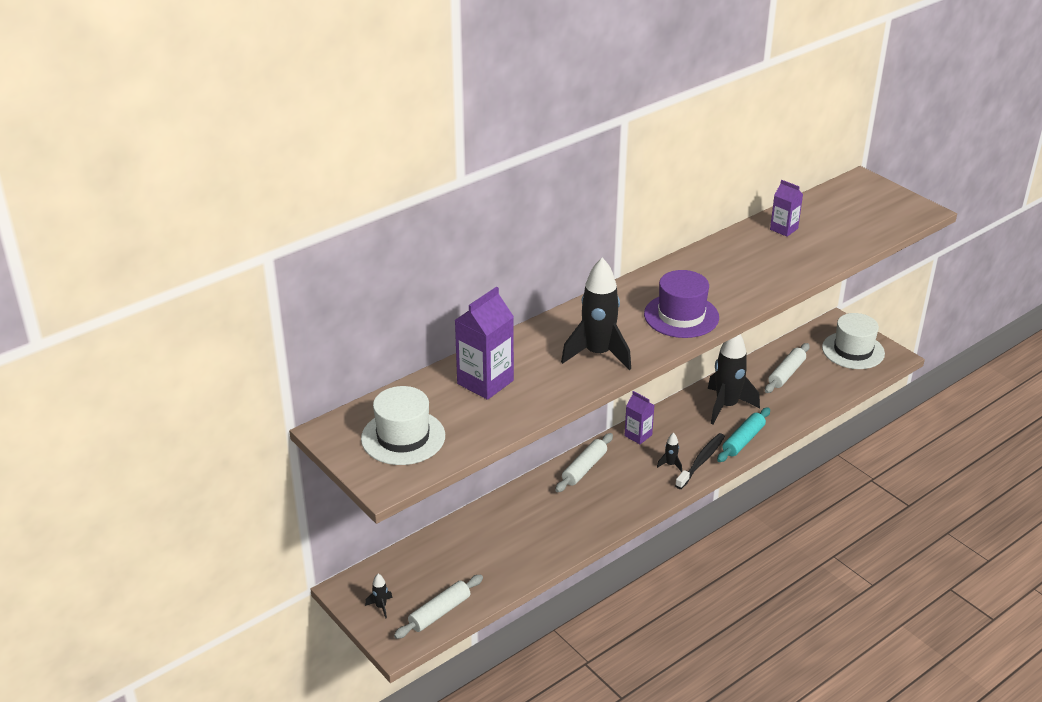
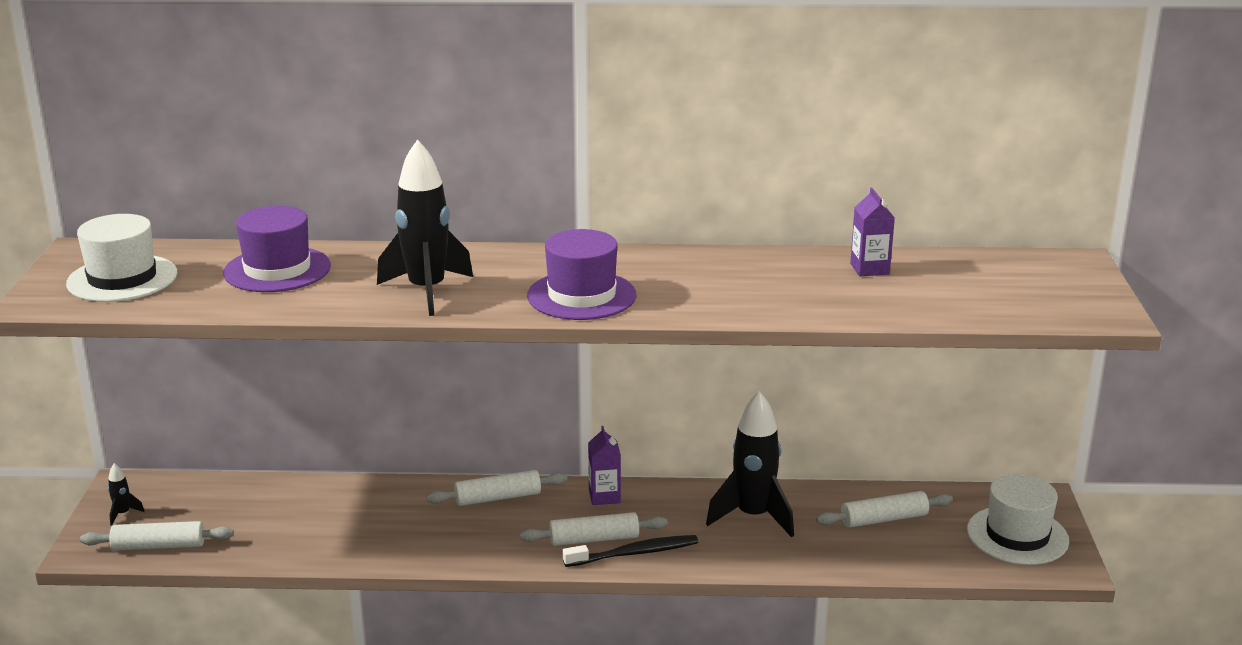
camera: 40 degrees right, 10 degrees down
(485, 382) = (277, 270): purple carton -> purple hat
(670, 464) = (594, 539): black rocket -> white rolling pin
(743, 440) = (717, 558): turquoise rolling pin -> none

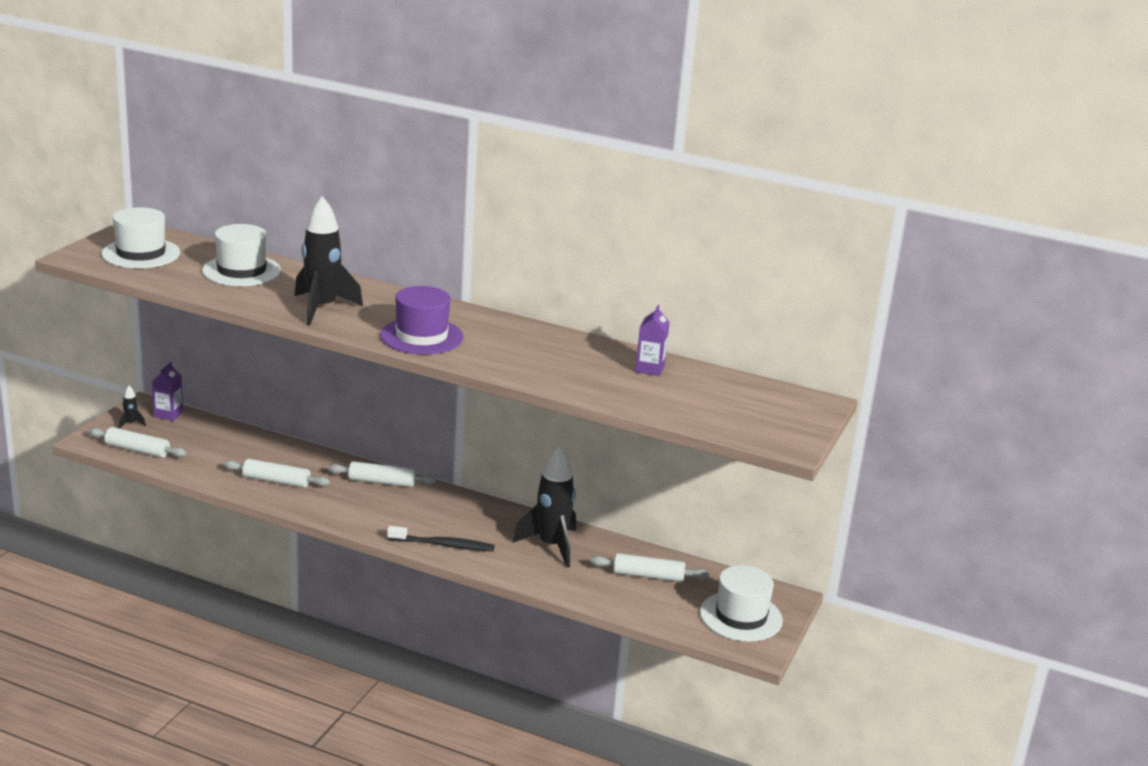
camera: 20 degrees right, 0 degrees up
(277, 270) = (241, 271): purple hat -> white hat
(594, 539) = (423, 528): white rolling pin -> white rolling pin (276, 481)
(604, 496) = (457, 502): purple carton -> purple carton (168, 414)

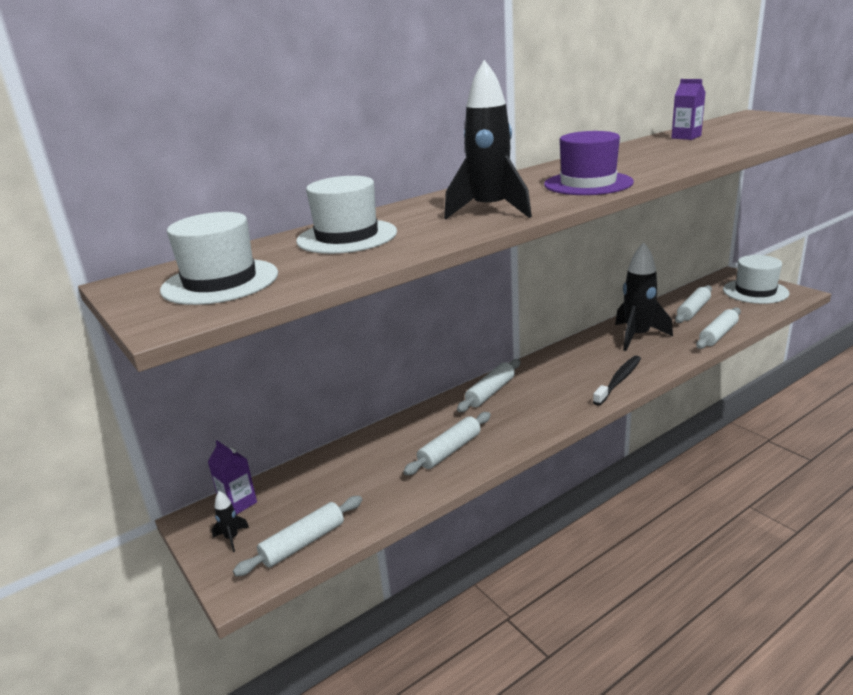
camera: 55 degrees left, 0 degrees up
(589, 596) = (718, 335): none -> white rolling pin

